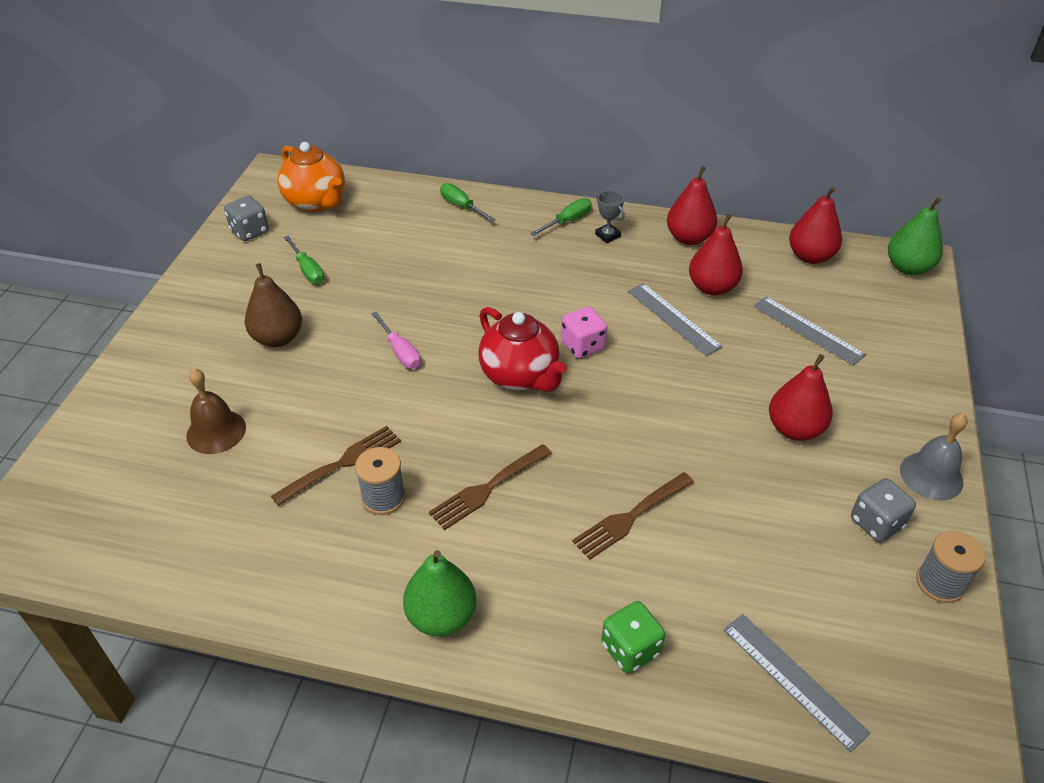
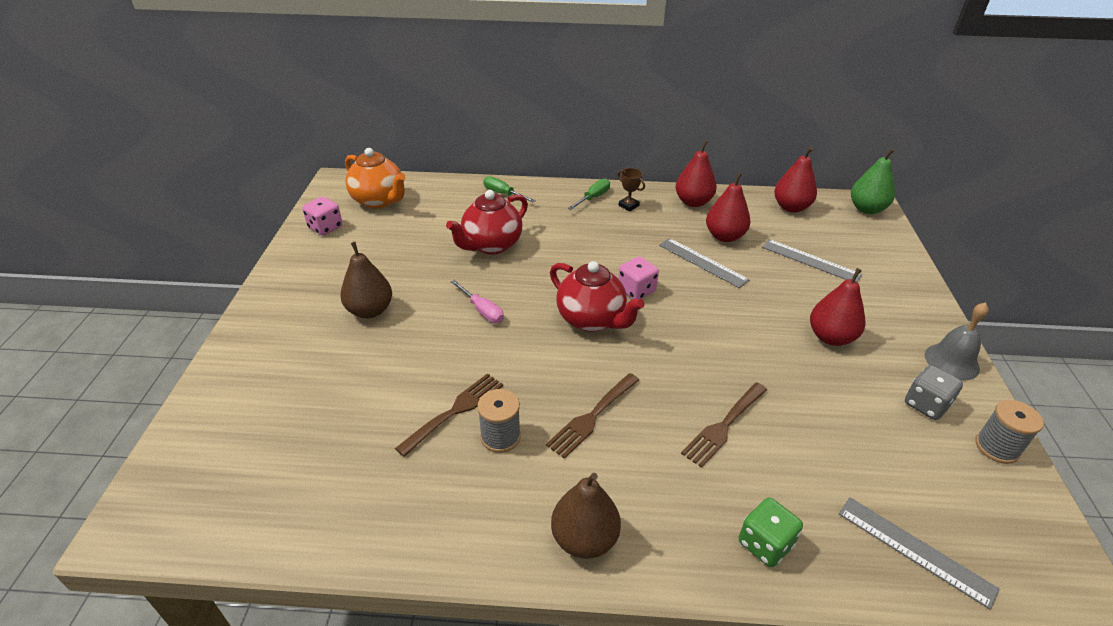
camera: 10 degrees left, 5 degrees down
(216, 431) = (329, 396): brown bell -> none
(249, 231) = (325, 227): grey dice -> pink dice
(307, 270) = (384, 253): green screwdriver -> none
(430, 272) = (491, 245): none -> red teapot
(441, 616) = (584, 539): green pear -> brown pear
(607, 235) = (628, 205): grey trophy -> brown trophy

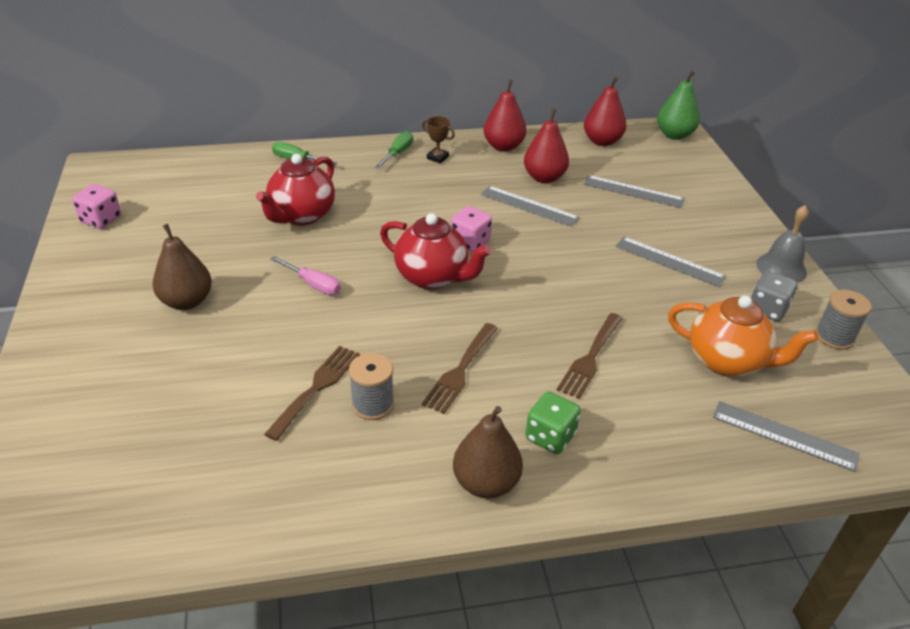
camera: 15 degrees left, 0 degrees up
(379, 201) = (155, 183): orange teapot -> orange teapot (727, 361)
(765, 544) = (654, 455): green dice -> green dice (550, 436)
(831, 337) = (669, 261): red pear -> grey ruler

